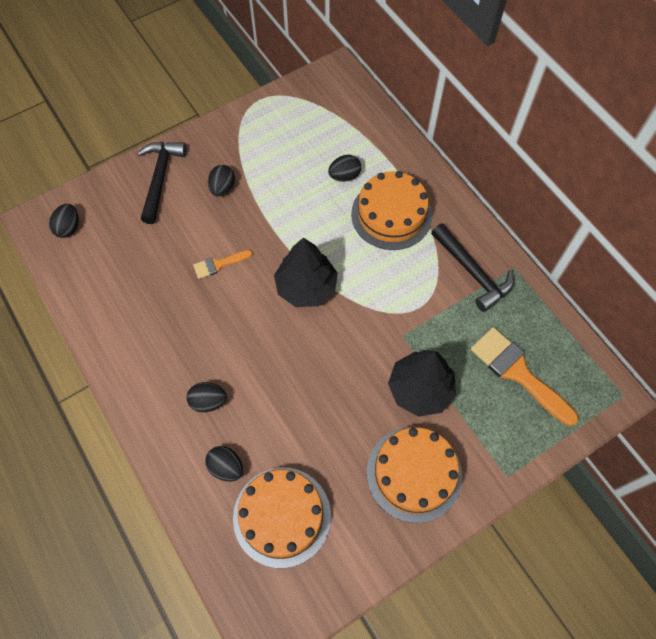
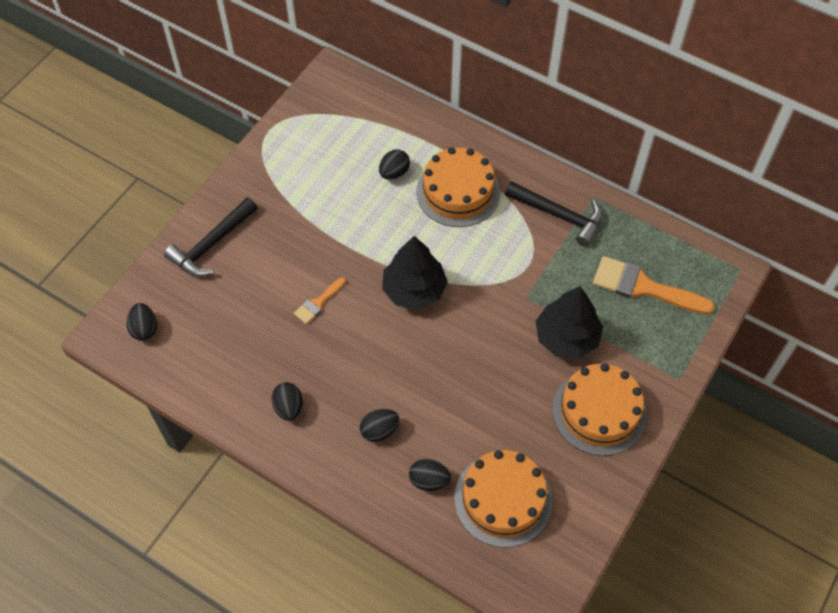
camera: 25 degrees left, 5 degrees down
(160, 178) = (211, 244): black hammer -> black hammer turned 120 degrees counterclockwise
(222, 188) = (281, 230): black egg -> black egg (288, 407)

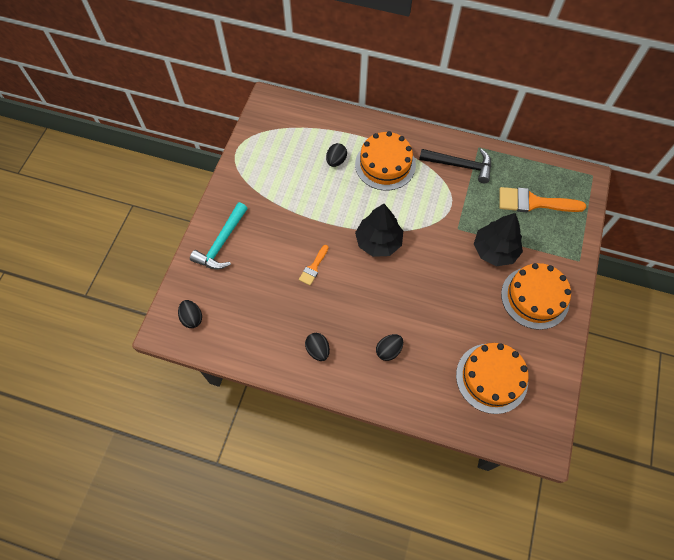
camera: 15 degrees left, 5 degrees up
(211, 244) = (222, 243): black hammer -> turquoise hammer
(429, 480) = (435, 378): black egg -> none

